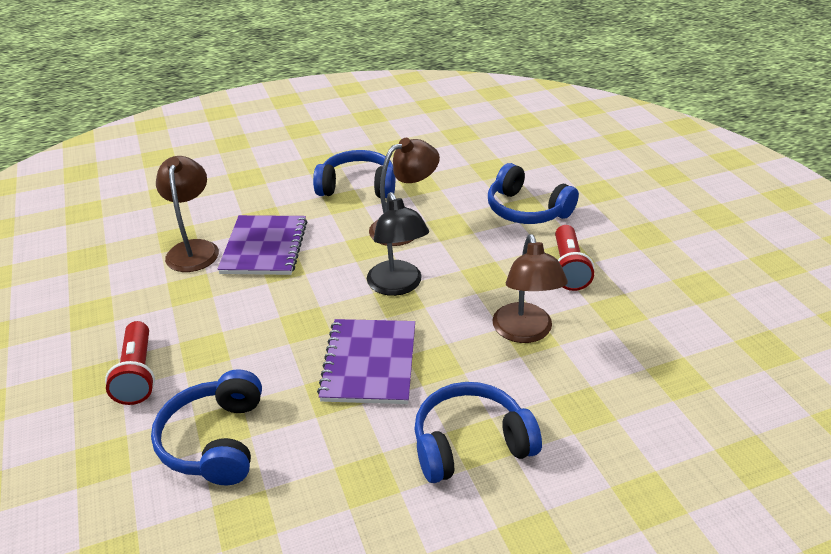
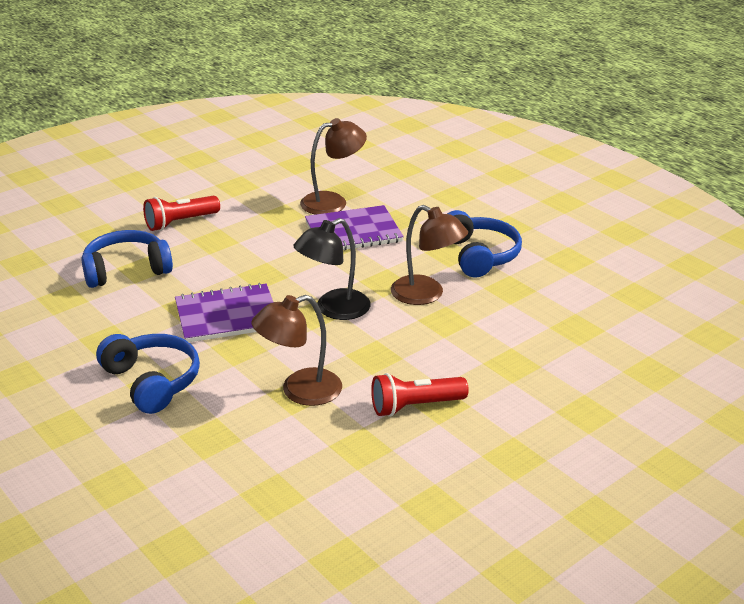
camera: 70 degrees right, 5 degrees down
(526, 210) = (507, 365): blue headphones -> none

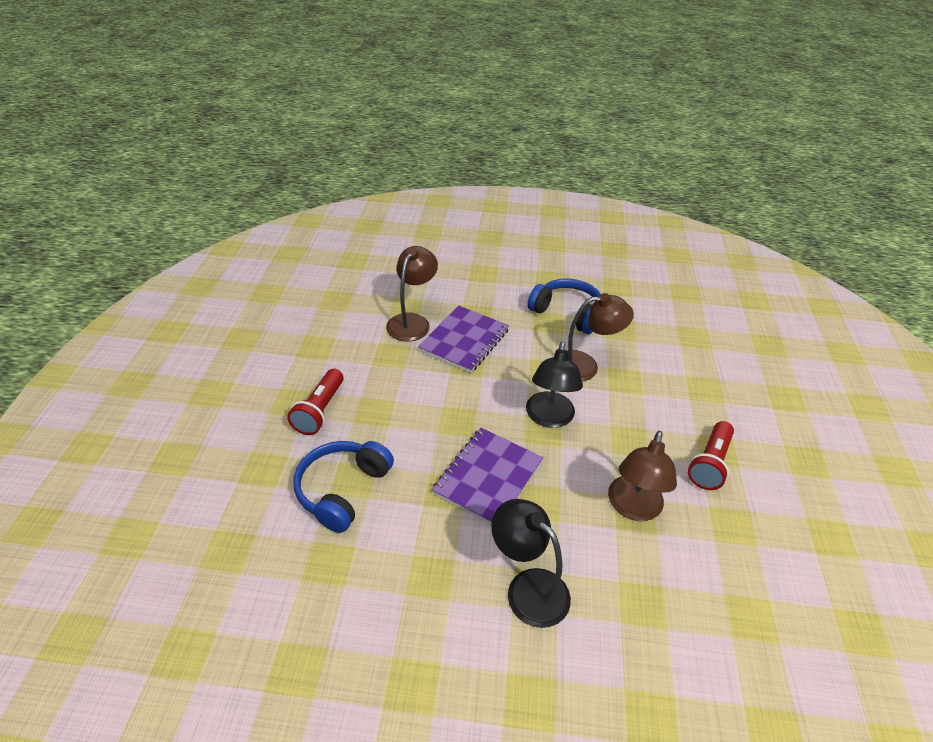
camera: 45 degrees left, 10 degrees up
(152, 382) = (528, 588): blue headphones -> black lamp

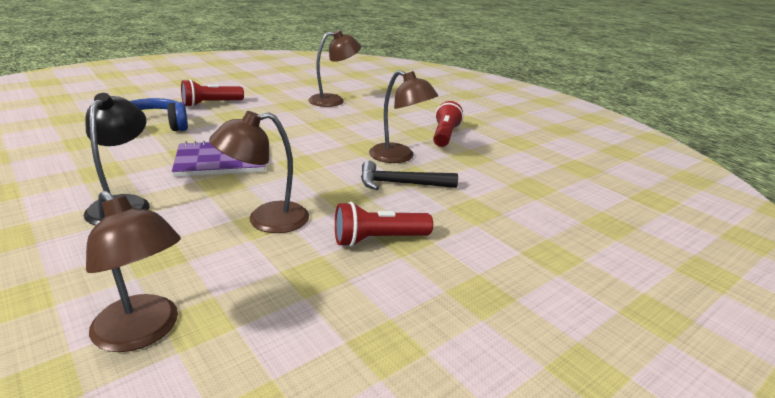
camera: 45 degrees right, 15 degrees down
(464, 340) = (345, 117): purple notebook -> none
(549, 418) = (316, 162): black lamp -> none
(567, 313) = (445, 135): blue headphones -> red flashlight
(633, 397) = (400, 184): none -> black hammer
(746, 653) = (143, 332): none -> brown lamp

